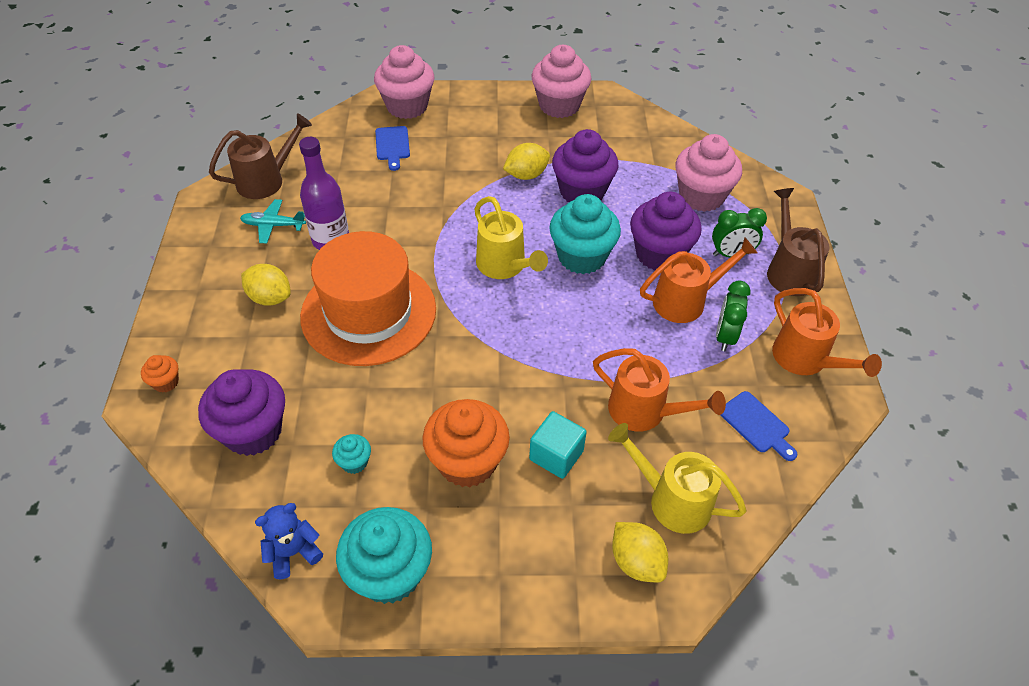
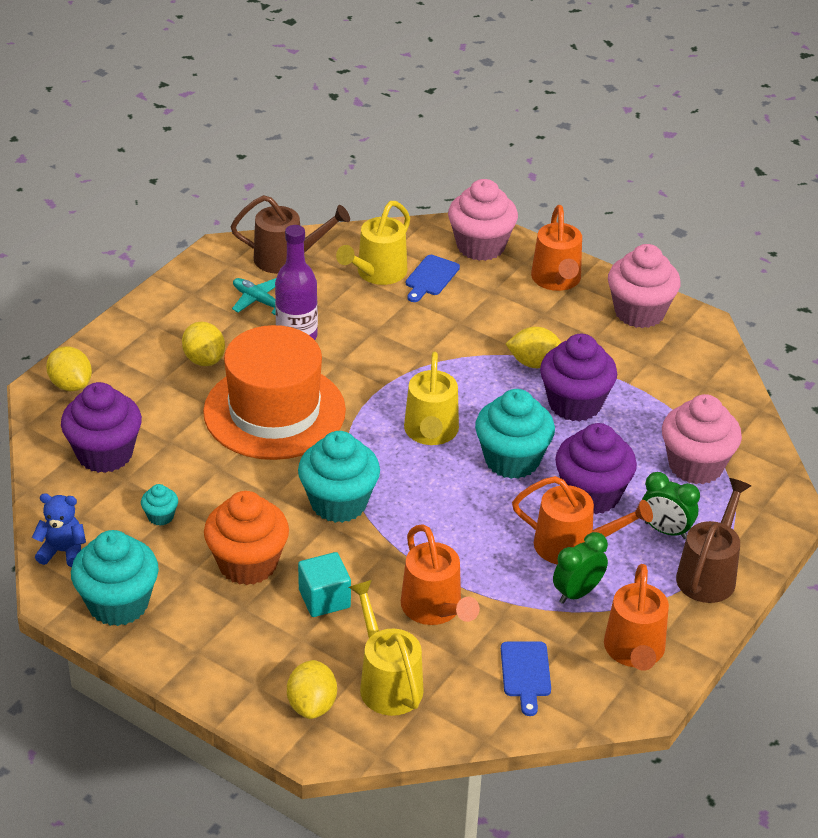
camera: 35 degrees right, 10 degrees down
(166, 382) = (71, 384): orange cupcake -> yellow lemon
(349, 161) = (377, 274): none -> yellow watering can
(484, 108) = (557, 281): none -> orange watering can
(490, 363) = (339, 503): none -> turquoise cupcake

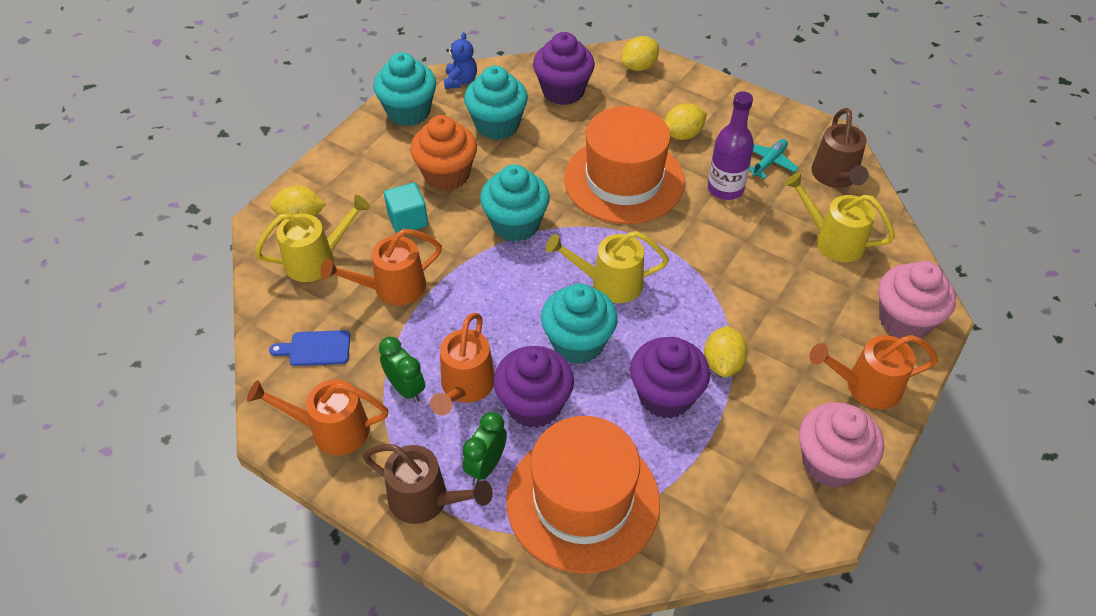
camera: 90 degrees right, 10 degrees up
(160, 516) = (497, 125): turquoise cupcake -> turquoise cupcake, size x2.20
(430, 277) = (838, 280): blue cutting board -> none
(695, 465) = (583, 500): pink cupcake -> orange hat

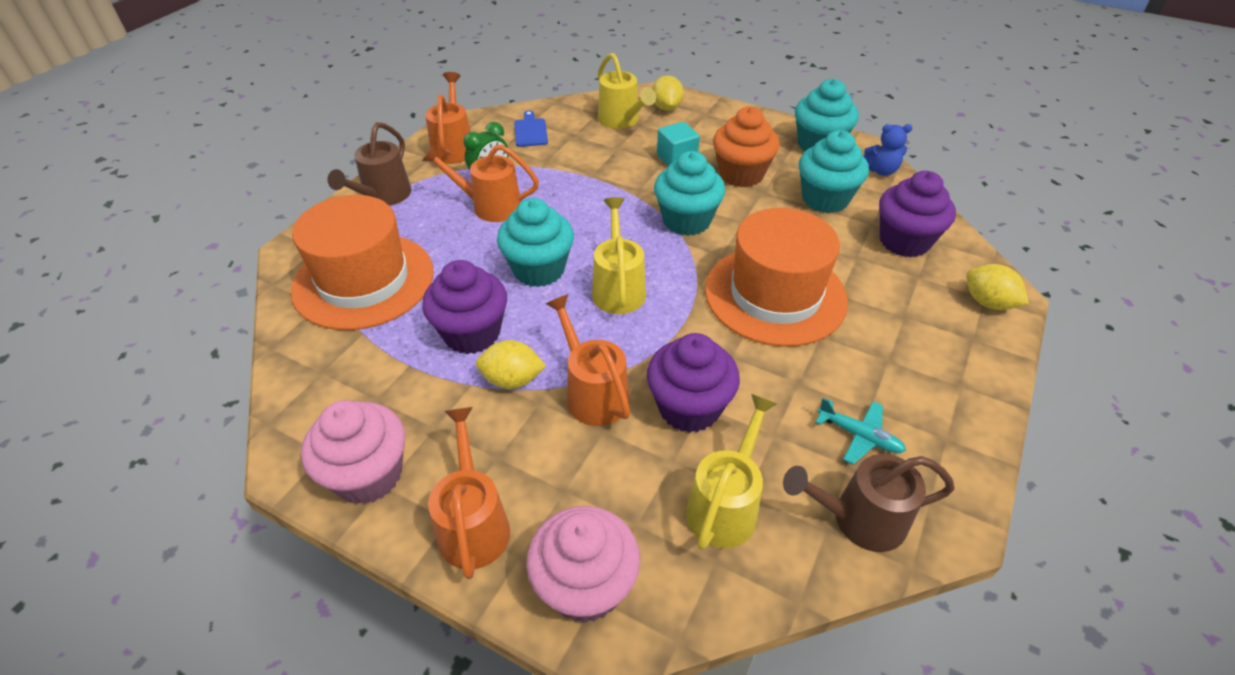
camera: 85 degrees right, 5 degrees down
(391, 288) = (595, 159): orange watering can -> orange watering can (592, 392)
(486, 465) = (409, 223): green clock -> none
(534, 405) = (468, 246): purple cupcake -> purple cupcake (689, 408)
(682, 135) = (875, 345): yellow lemon -> none
(725, 189) = (790, 387): purple bottle -> none

